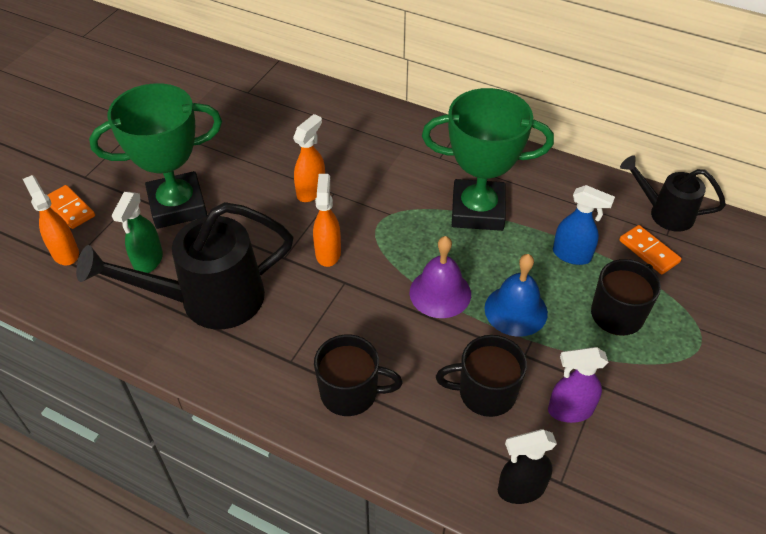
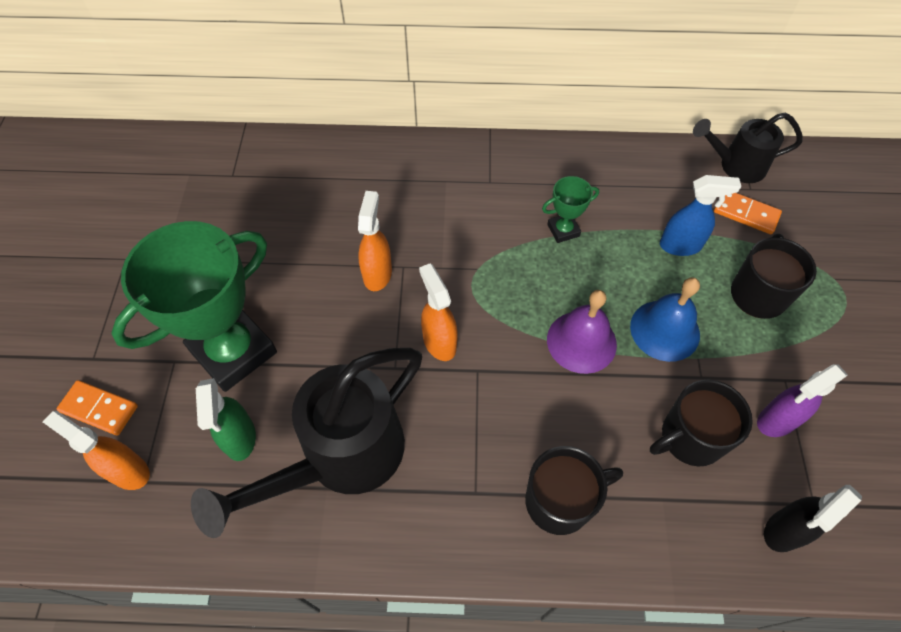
camera: 25 degrees left, 10 degrees up
(477, 210) = (563, 230): green trophy -> green trophy, size x0.44

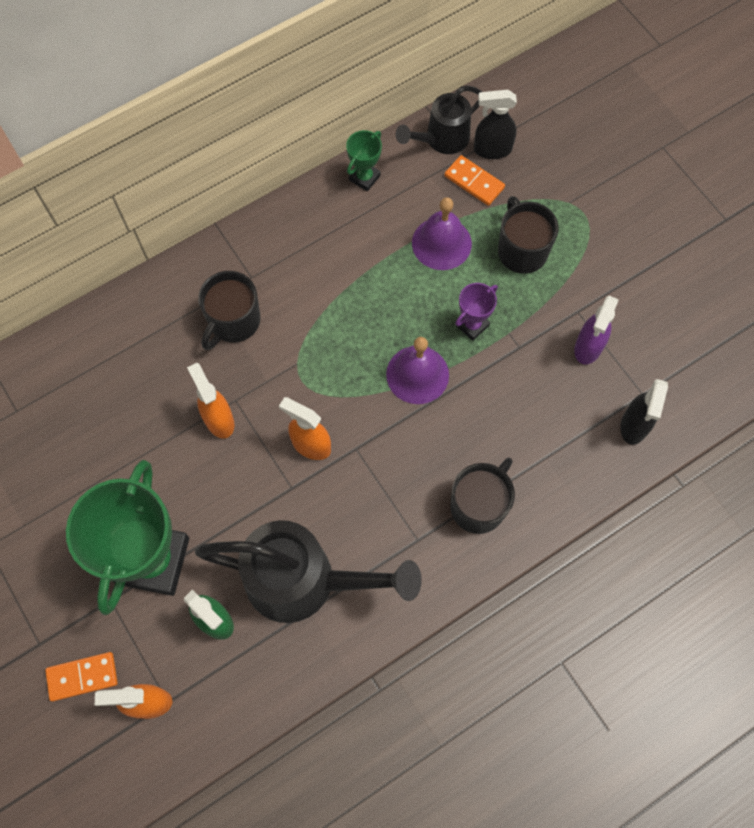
camera: 35 degrees left, 10 degrees up
(342, 457) = (303, 581): black watering can -> black watering can turned 90 degrees counterclockwise
(563, 230) = (342, 286): green trophy -> green trophy (364, 178)
(665, 330) = (472, 325): blue bell -> purple trophy
(680, 246) = (441, 243): blue spray bottle -> purple bell
(690, 437) = (538, 399): black mug -> black mug (233, 321)
(746, 213) = (474, 182): orange domino -> orange domino turned 45 degrees clockwise
(780, 197) = (492, 149): none -> black spray bottle

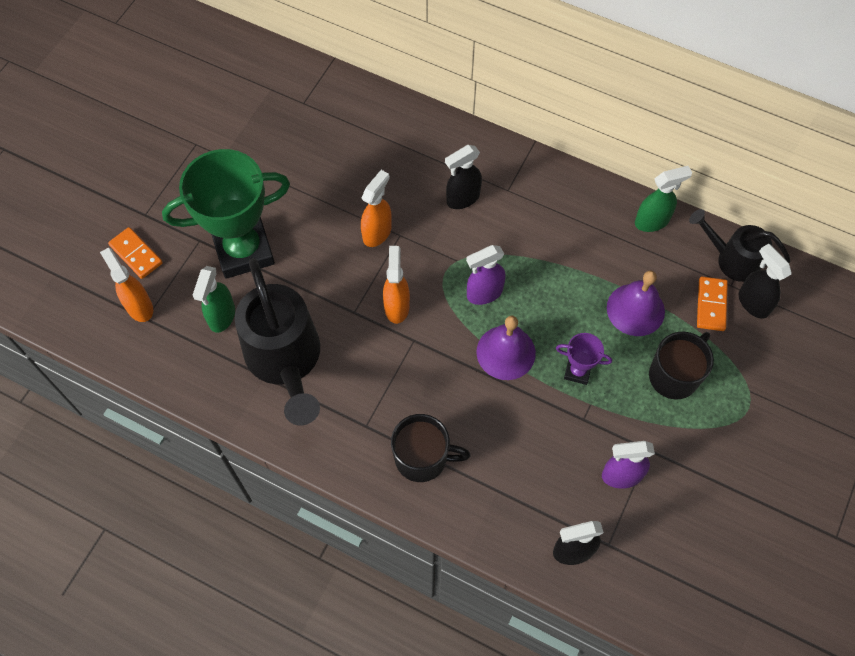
camera: 60 degrees right, 5 degrees down
(233, 321) = (462, 198): black mug -> black spray bottle
(346, 359) = (484, 293): none -> purple spray bottle
(364, 178) = (652, 221): green trophy -> green spray bottle

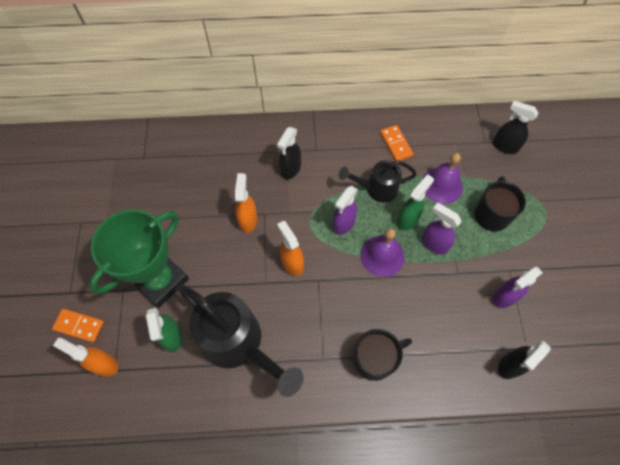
camera: 30 degrees left, 0 degrees up
(577, 371) = (434, 244): purple trophy -> purple spray bottle
(652, 221) = (415, 126): green spray bottle -> green spray bottle (408, 219)
(711, 305) = (483, 160): orange domino -> orange domino (396, 144)
(732, 260) = (476, 126): black watering can -> black watering can (377, 189)

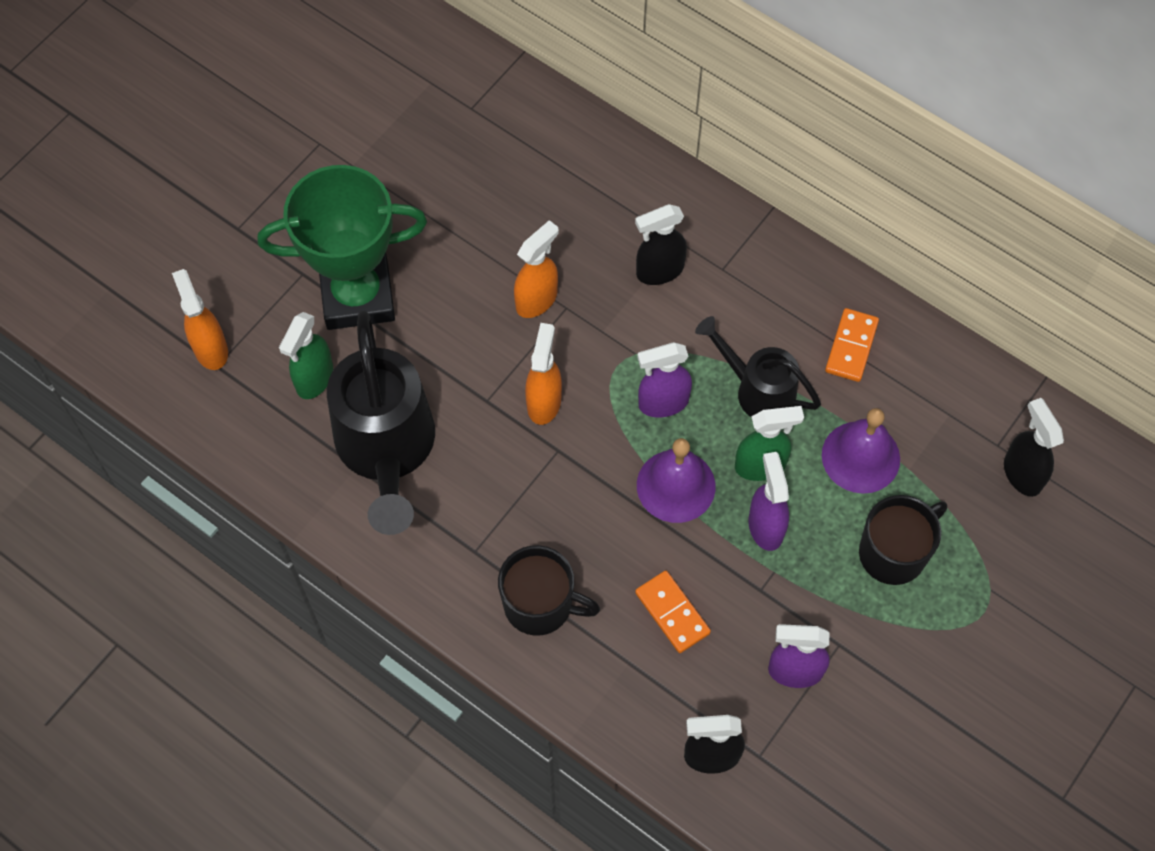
camera: 40 degrees right, 0 degrees up
(79, 326) = (217, 279): orange domino -> orange domino (672, 613)

